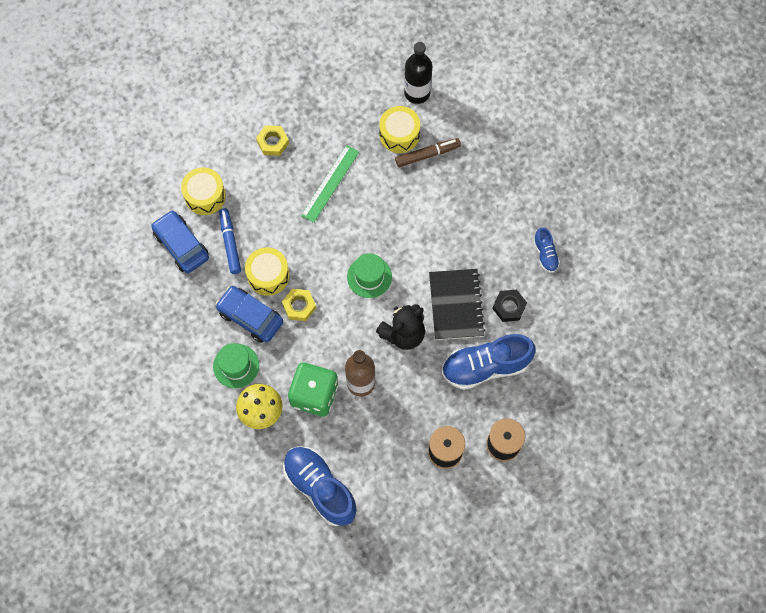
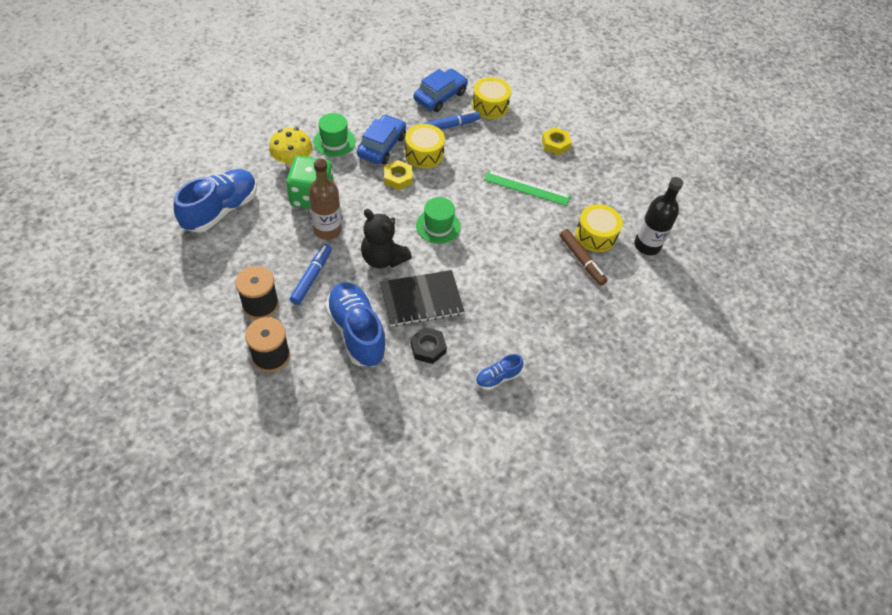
camera: 75 degrees right, 15 degrees down
(418, 402) = (312, 277): none -> blue marker

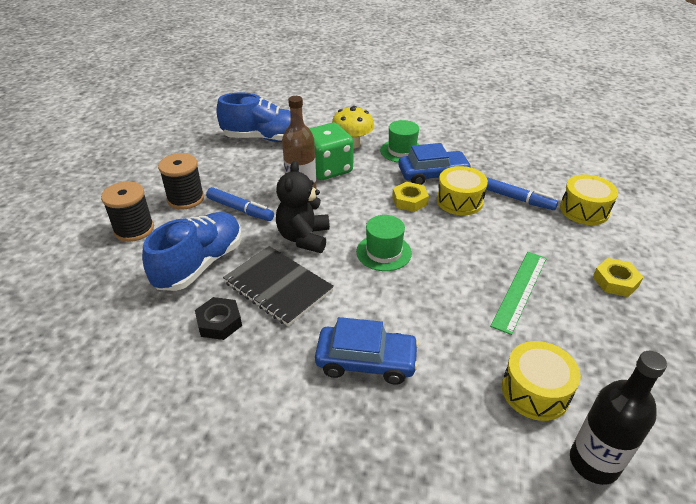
camera: 60 degrees right, 15 degrees down
(312, 277) = (240, 209): blue marker -> blue marker turned 45 degrees clockwise
(440, 96) = (542, 176): blue car -> blue car (366, 361)
(497, 378) = (221, 404): blue shoe -> none
(527, 188) = (519, 290): green ruler -> green ruler turned 45 degrees clockwise
(581, 260) = (478, 397): brown marker -> none

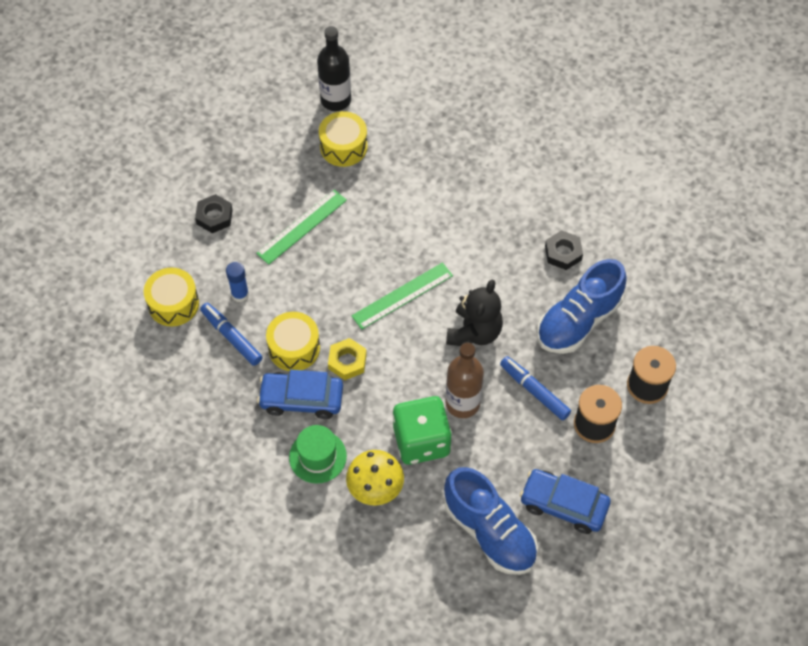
camera: 165 degrees left, 20 degrees up
(264, 138) = (489, 532): blue shoe -> blue shoe turned 150 degrees counterclockwise
(278, 287) = (509, 278): black notebook -> none
(366, 361) = (454, 194): blue car -> blue car (563, 505)
(384, 252) = (402, 295): green hat -> green ruler
(534, 226) = (240, 294): none -> blue glue stick
(615, 281) = (214, 216): yellow nut -> black nut

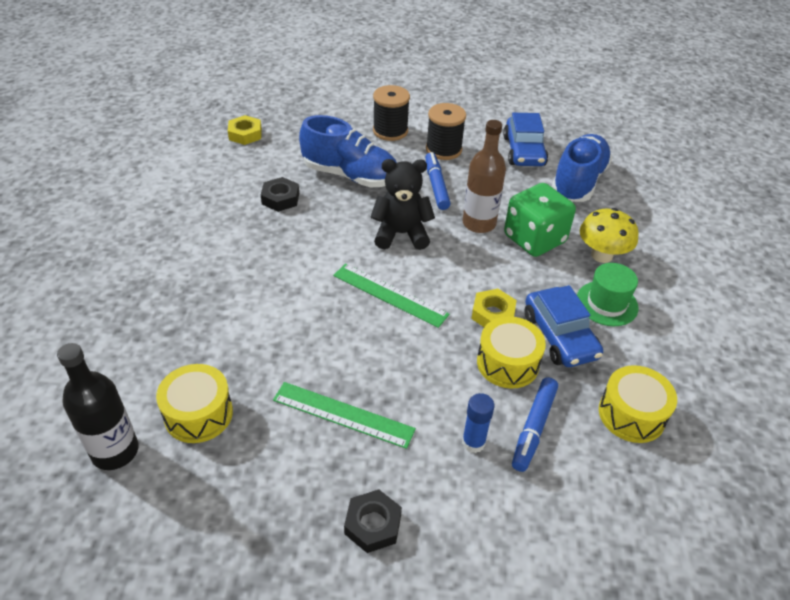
camera: 115 degrees left, 15 degrees down
(173, 304) = (531, 514): yellow drum -> yellow drum (631, 414)
(534, 391) = (436, 185): blue marker -> blue marker turned 150 degrees clockwise
(683, 250) = (245, 134): none -> yellow nut

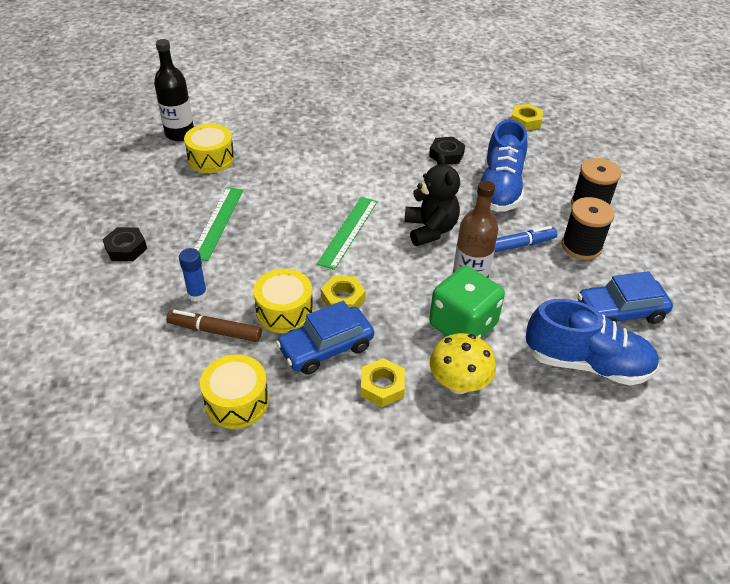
camera: 80 degrees right, 0 degrees up
(533, 428) = (215, 331): blue marker -> brown marker
(606, 303) = (382, 386): green hat -> yellow nut

